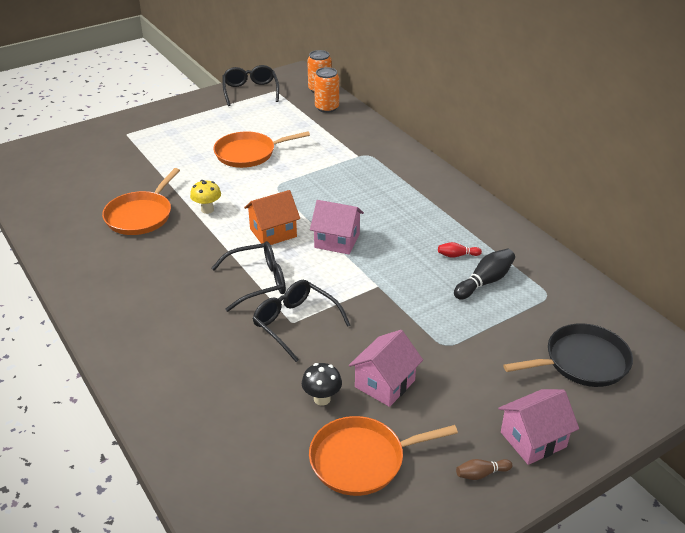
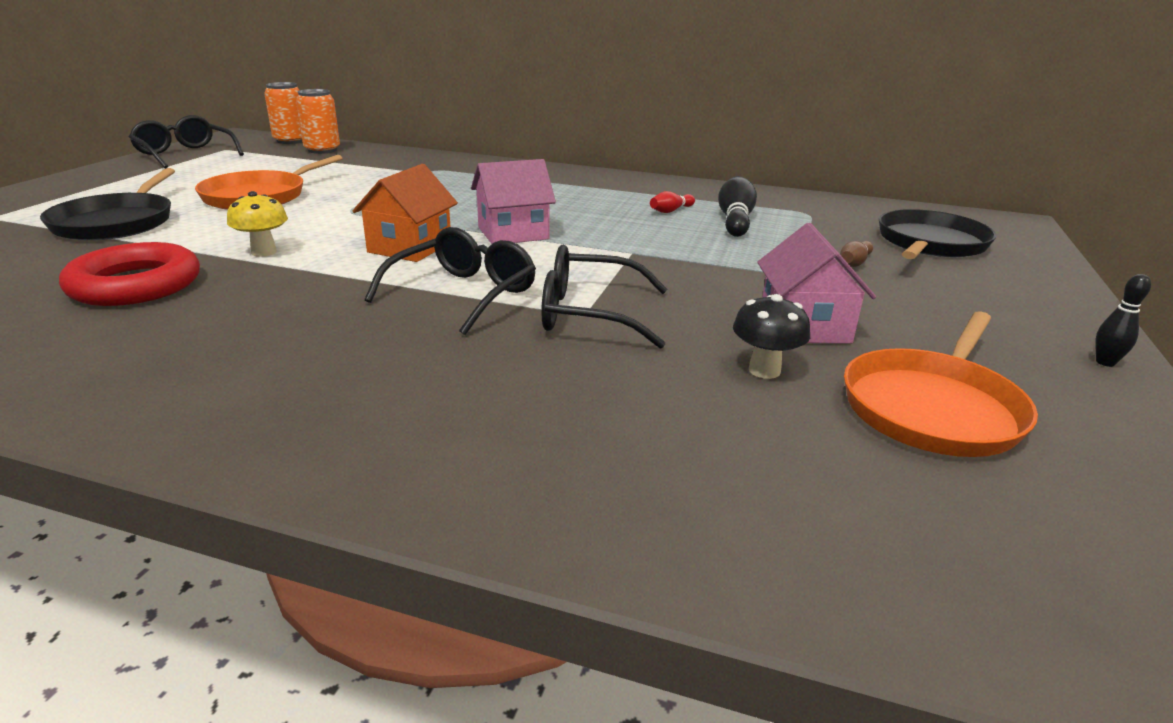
camera: 40 degrees left, 10 degrees down
(141, 215) = (135, 285): orange pan -> red ring
(169, 157) = (117, 222): none -> black pan
(481, 474) = (1056, 358): brown bowling pin -> brown bowling pin (854, 263)
(503, 491) = (1105, 362): none -> black bowling pin
(533, 439) = (1026, 310): pink house -> none

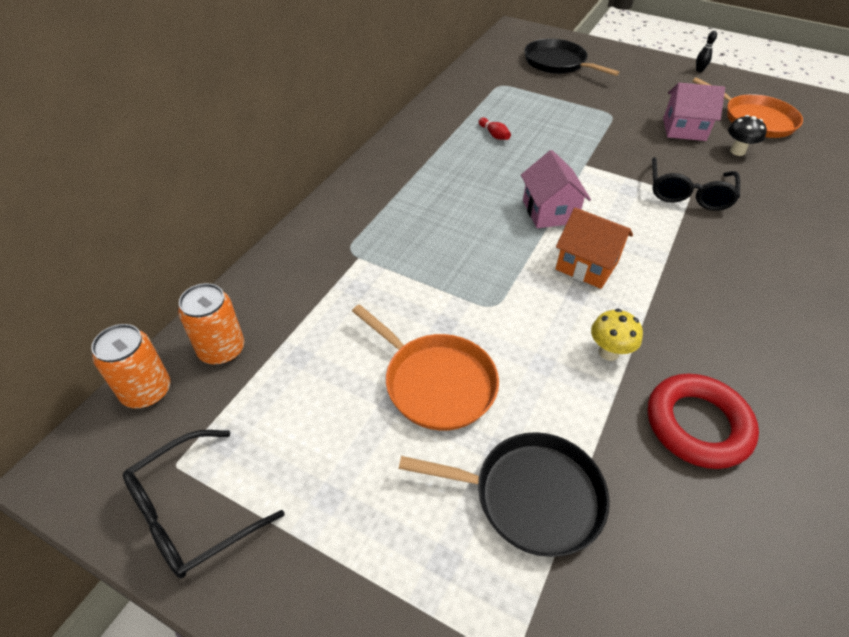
camera: 80 degrees left, 20 degrees up
(463, 294) = (671, 240): black glasses -> none
(735, 220) = (516, 114): black bowling pin -> none
(854, 263) = (592, 93): brown bowling pin -> none

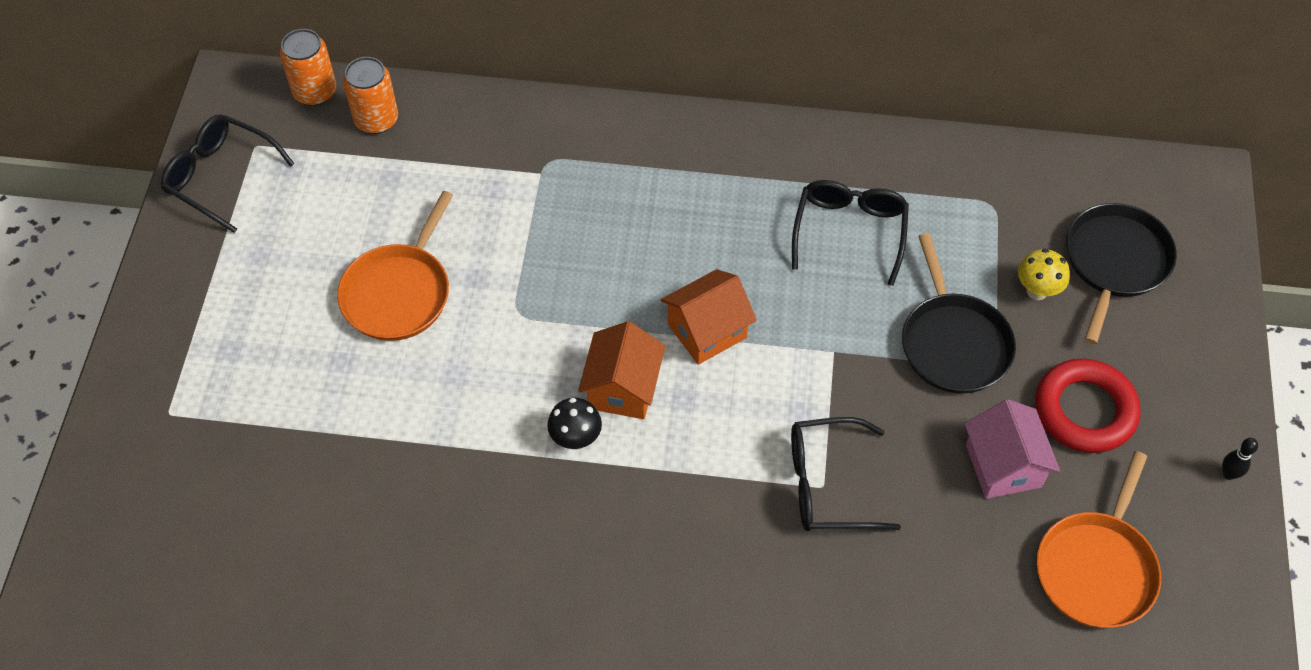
camera: 70 degrees right, 10 degrees up
(494, 135) = (849, 231): red bowling pin -> black glasses
(530, 496) = (304, 396): black pan -> black pan (953, 343)
(549, 212) = (707, 331): pink house -> orange house
(608, 352) = (493, 430): yellow mushroom -> yellow mushroom (1037, 291)
(697, 425) = (426, 521): red ring -> red ring (1084, 410)
(737, 151) = (978, 544): black mushroom -> black mushroom (576, 439)

